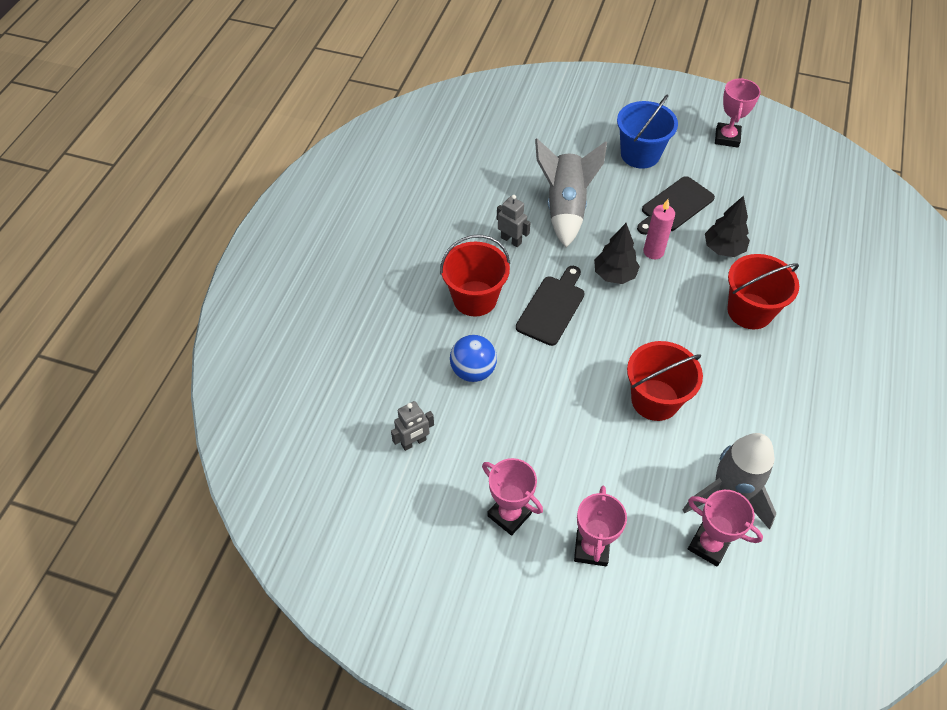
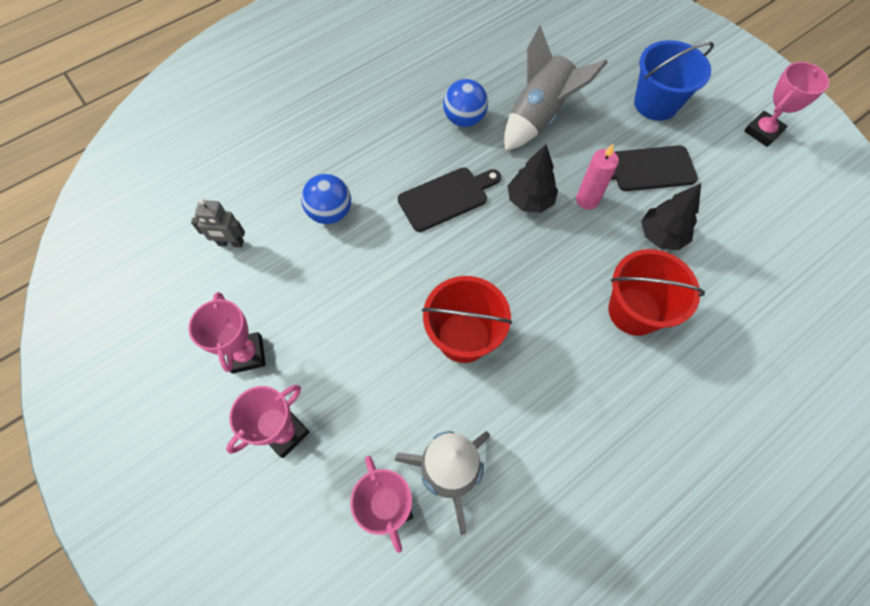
camera: 35 degrees right, 10 degrees up
(475, 298) = (388, 152): red bucket -> none
(511, 240) = (464, 119): grey robot -> blue ball

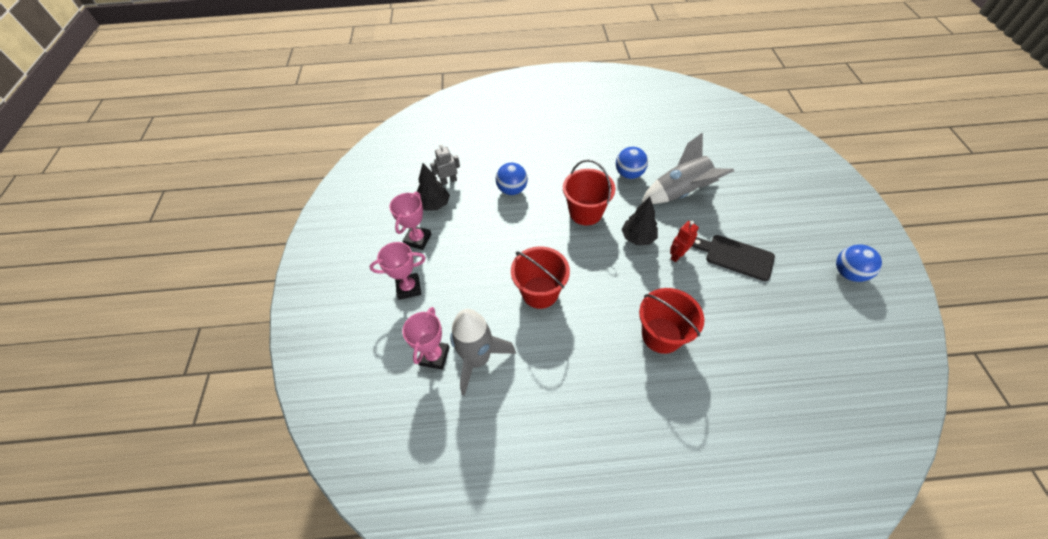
camera: 35 degrees right, 10 degrees down
(231, 243) = (449, 181): grey robot -> grey robot turned 120 degrees clockwise
(446, 198) = (585, 212): black cutting board -> red bucket
(587, 200) = (677, 255): pink candle -> red robot
(655, 103) = (773, 219): blue bucket -> none
(661, 236) = (715, 301): black tree -> black tree (434, 205)
(762, 132) = (848, 273): pink trophy -> blue ball

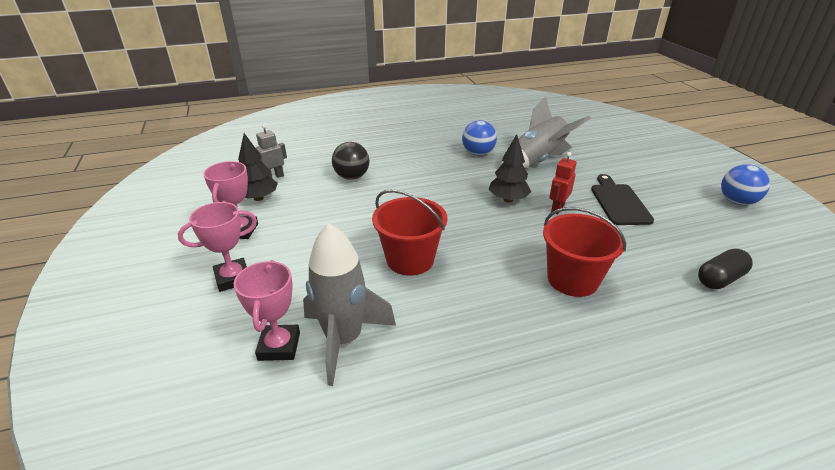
camera: 15 degrees left, 20 degrees down
(512, 190) = (352, 177): blue ball -> black ball
(585, 212) = (442, 186): red bucket -> none
(736, 256) = (619, 202): black cutting board -> black cutting board turned 75 degrees clockwise
(784, 357) = (720, 279): none -> black capsule

